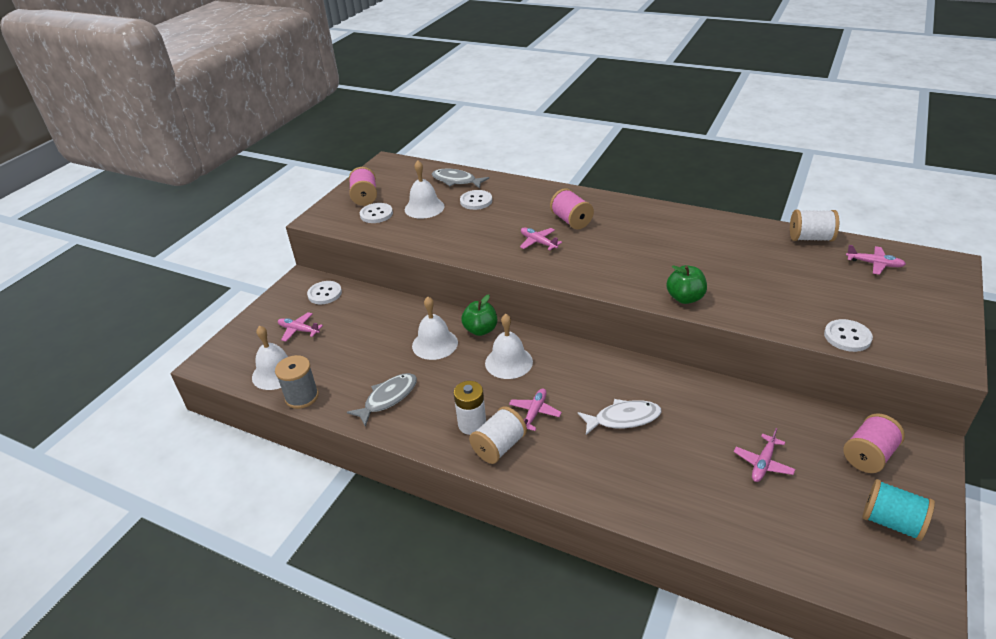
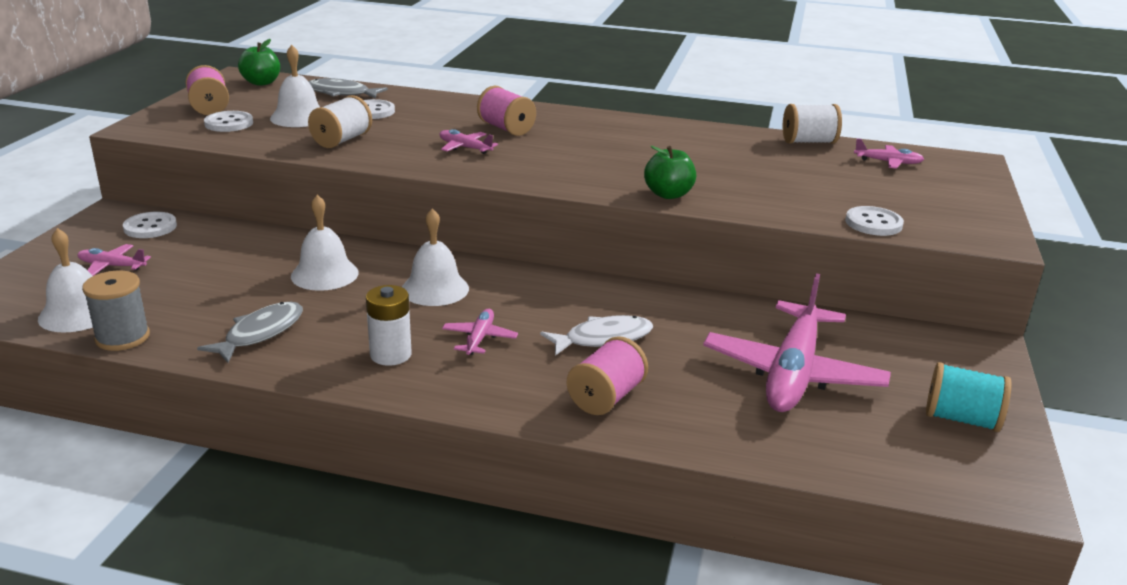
camera: 15 degrees left, 10 degrees down
(480, 330) = (390, 258): green apple -> green apple (261, 83)
(499, 447) = (434, 376): white spool -> white spool (342, 140)
(763, 463) = (793, 373): pink plane -> pink plane, size x2.30
(868, 455) = (918, 358): pink spool -> pink spool (606, 397)

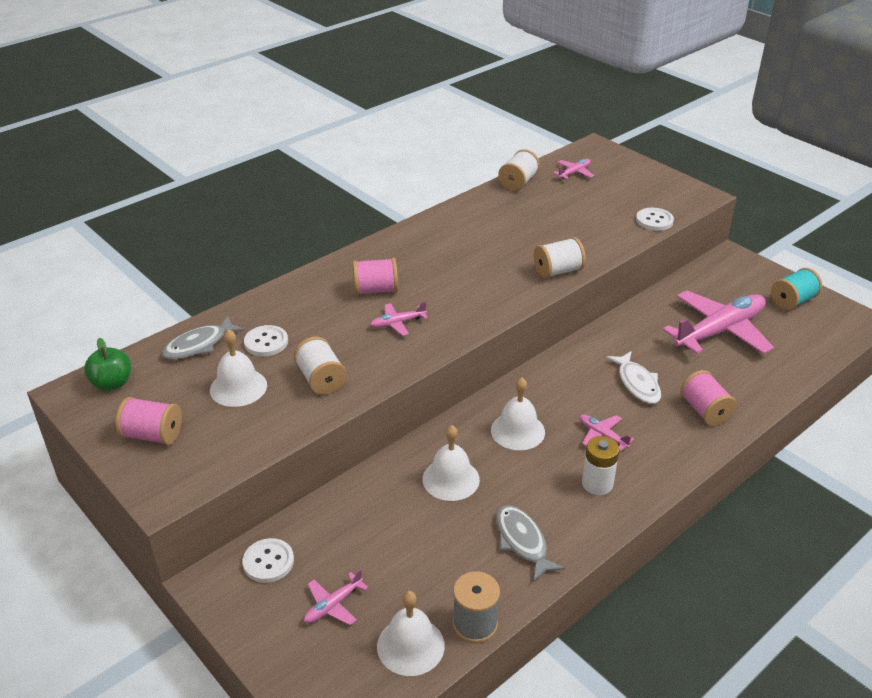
camera: 55 degrees left, 10 degrees up
(229, 123) = (211, 433): white button -> none
(603, 338) = (637, 383): white fish -> white fish turned 150 degrees clockwise
(668, 194) = (558, 271): green apple -> white spool
(793, 373) = (719, 331): pink plane -> pink plane turned 90 degrees counterclockwise

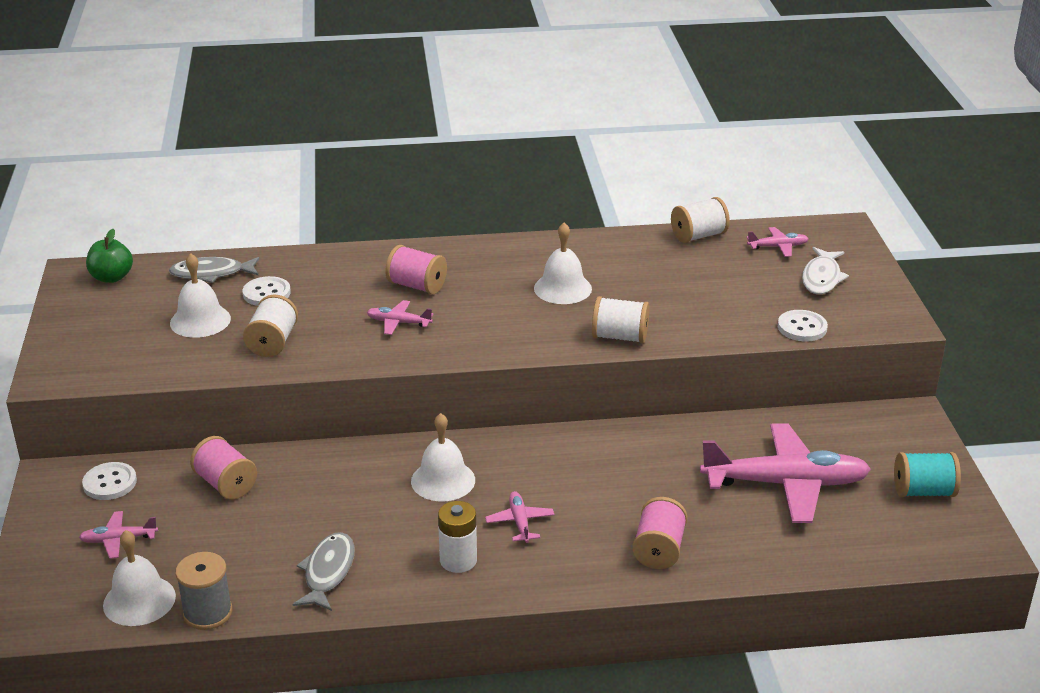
camera: 35 degrees right, 5 degrees down
(152, 435) = (94, 330): pink spool -> pink spool (225, 484)
(451, 479) = (330, 492): white bell -> white bell (562, 288)
(637, 383) = (620, 493): white fish -> white fish (822, 278)

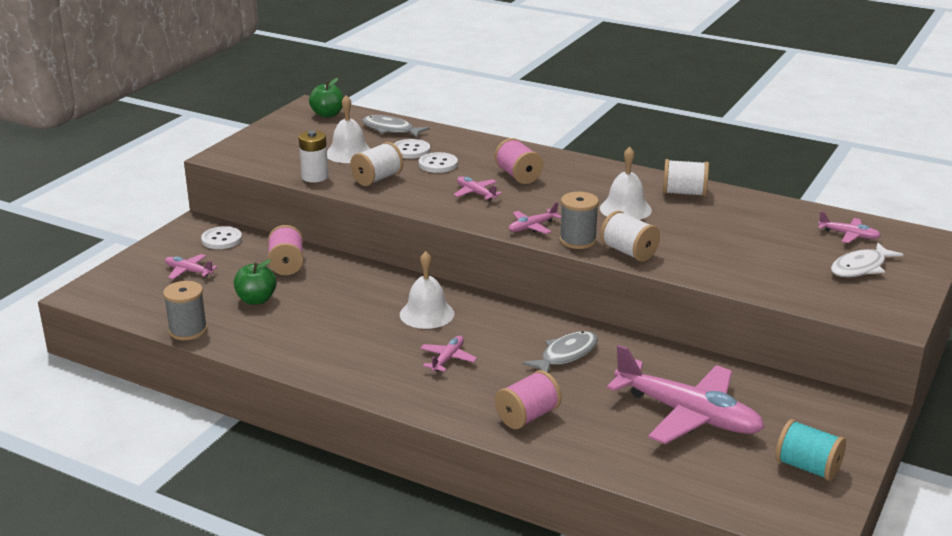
camera: 35 degrees right, 5 degrees down
(139, 600) = (159, 308): white bell -> none
(242, 541) = (256, 300): none -> green apple
(328, 572) = (285, 337): grey fish -> grey fish (566, 355)
(458, 560) = (376, 365): white battery -> white battery (315, 177)
(500, 342) = (532, 227): none -> pink plane
(560, 341) = (578, 240): none -> grey spool
(698, 236) = (786, 208): white spool -> white spool (684, 193)
(802, 327) = (794, 295): white button -> white button (438, 164)

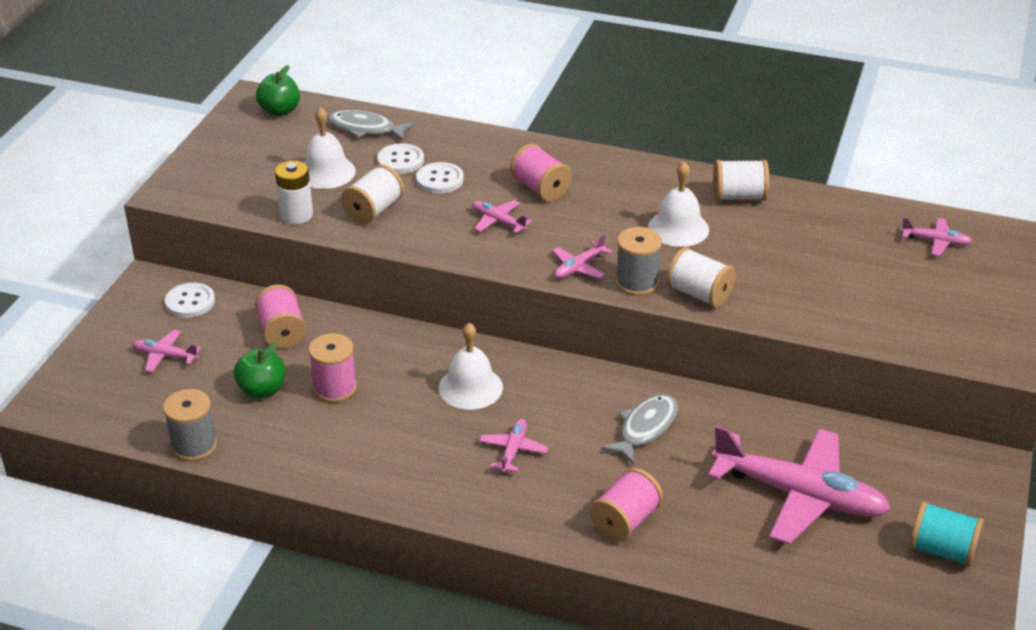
camera: 10 degrees left, 10 degrees up
(315, 304) = (335, 388): none -> pink spool
(861, 267) = (959, 288): white fish -> none

